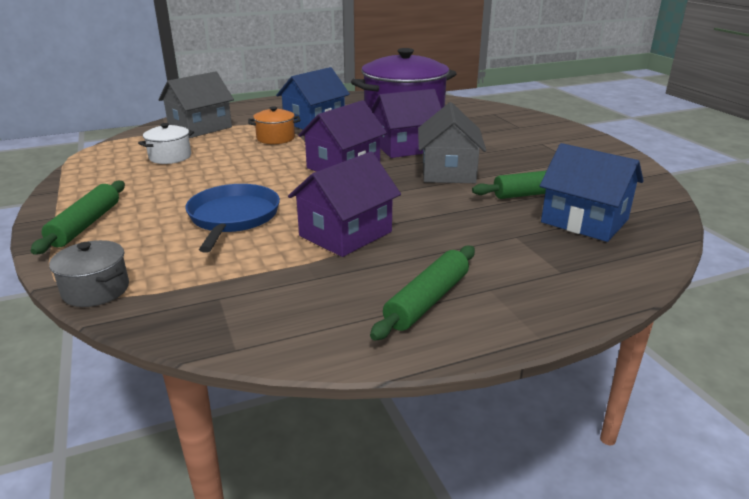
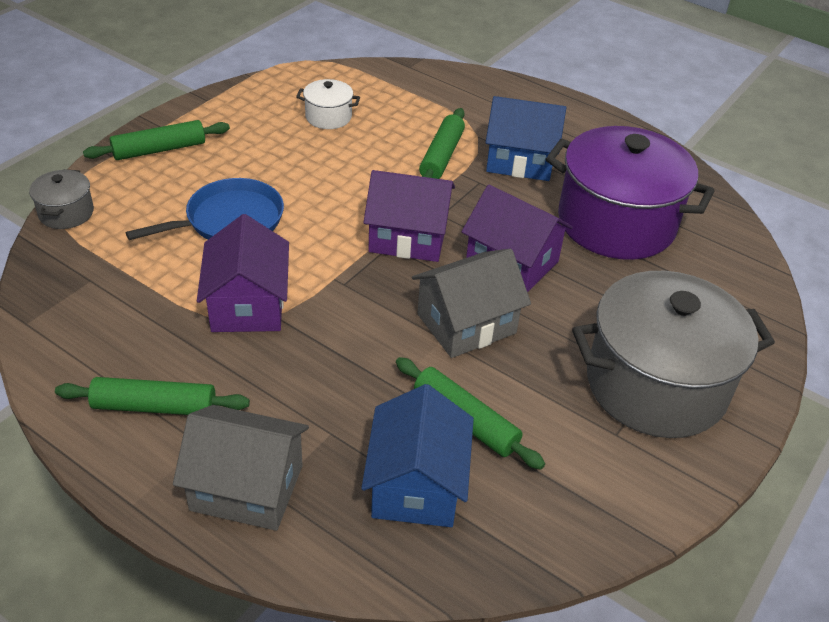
camera: 55 degrees right, 15 degrees up
(200, 128) = (420, 95): grey house -> grey house (247, 488)
(275, 138) = (441, 156): orange pot -> green rolling pin
(345, 234) = (247, 304): purple house -> purple house turned 75 degrees clockwise
(544, 143) = (656, 385): none -> grey pot

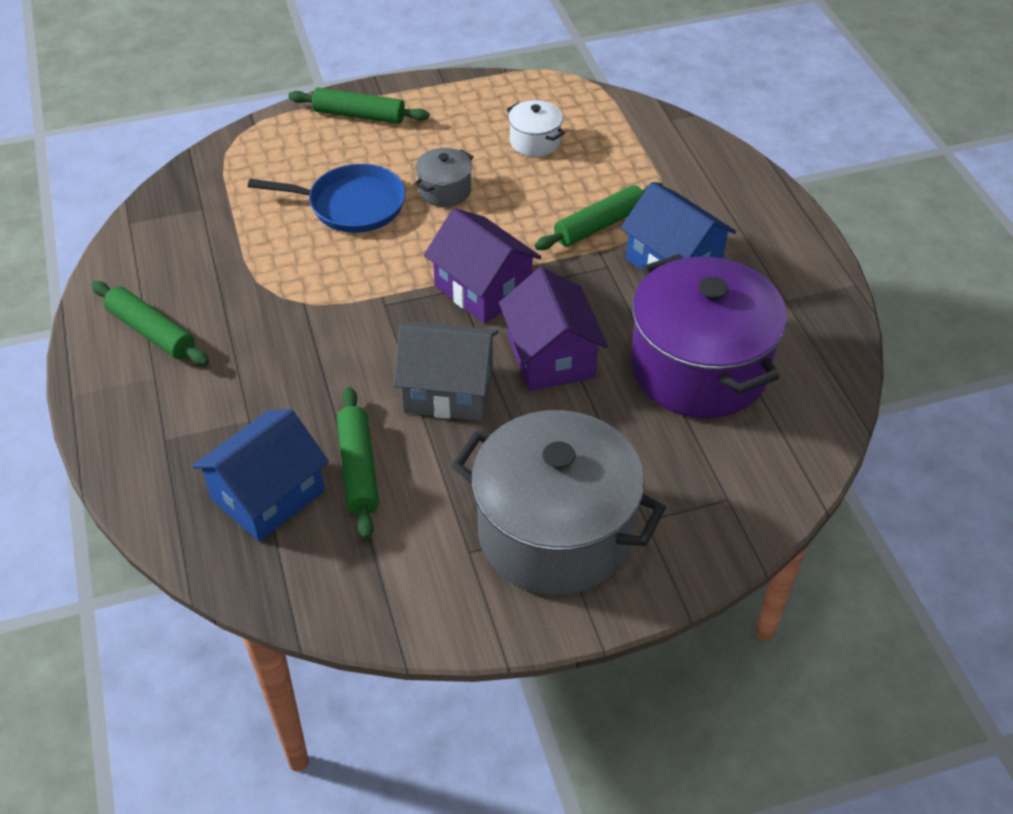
camera: 40 degrees right, 5 degrees up
(66, 213) = (237, 143): grey pot -> grey pot (445, 191)
(247, 304) = (293, 285): purple house -> none
(247, 488) = (152, 427): grey house -> none

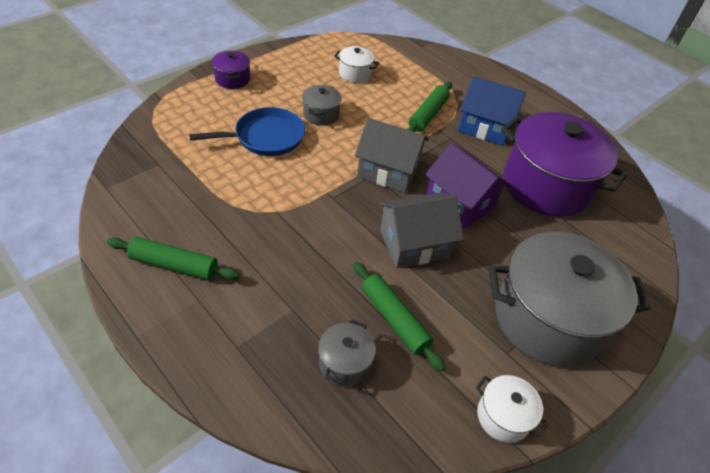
camera: 30 degrees left, 0 degrees up
(268, 495) = (344, 363): blue house -> grey pot
(359, 115) = (232, 79): green rolling pin -> purple pot
(409, 614) = (503, 416): none -> white pot
(483, 289) = (388, 170): purple house -> grey house

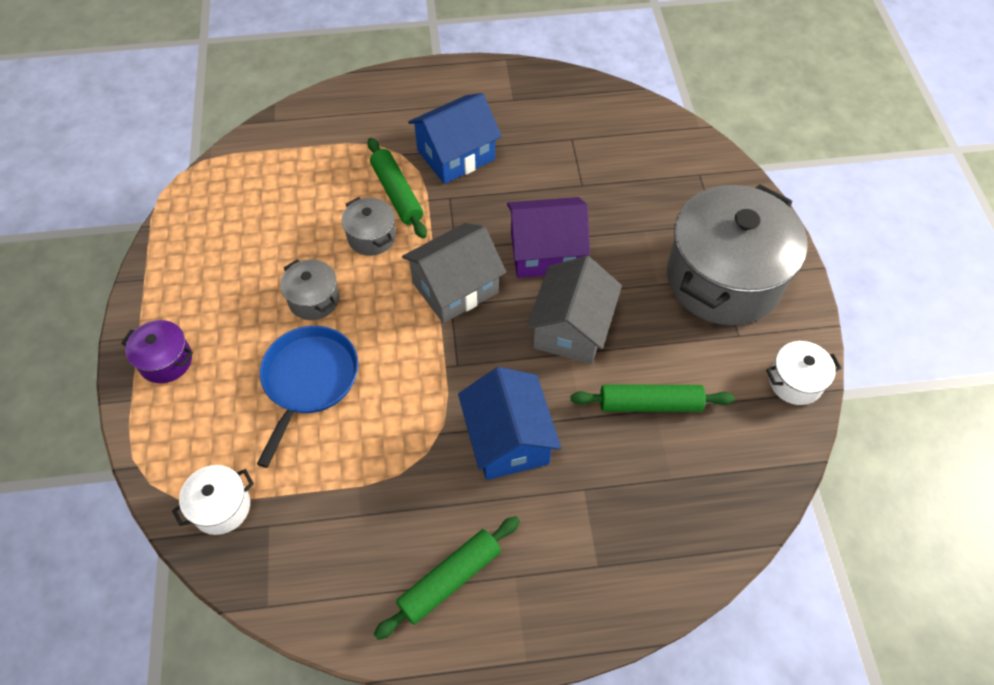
camera: 50 degrees left, 10 degrees up
(299, 248) = (508, 439): none -> blue house
(344, 363) = (673, 477): grey pot -> grey pot (372, 237)
(355, 74) = (267, 220): white pot -> white pot (221, 507)
(546, 185) = (574, 163): purple pot -> none

